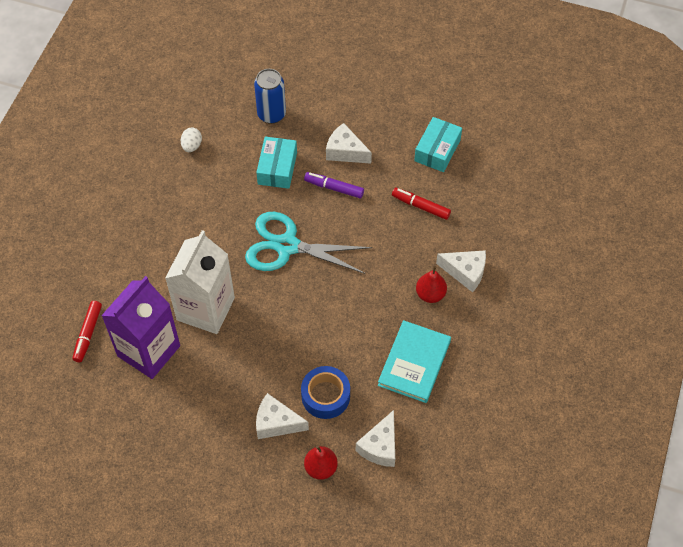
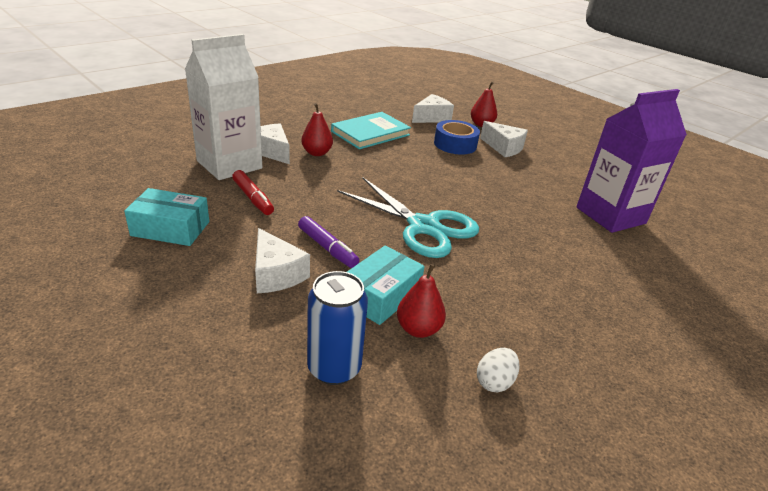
camera: 155 degrees left, 25 degrees down
(88, 334) = (681, 248): red marker -> none
(205, 309) = (540, 219): white carton -> white carton (229, 165)
(244, 157) = (418, 329): none -> red pear
(437, 150) = (170, 228): turquoise box -> turquoise box turned 45 degrees clockwise

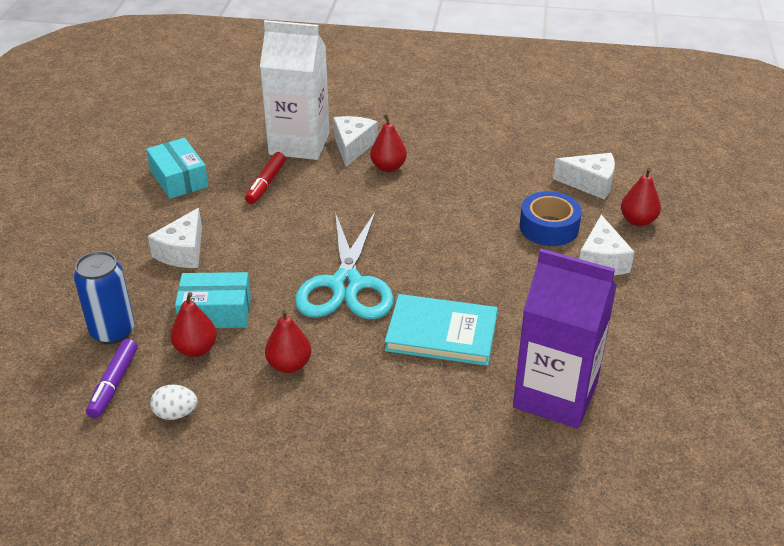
camera: 55 degrees right, 5 degrees up
(327, 248) = (245, 255): purple marker -> purple marker (113, 384)
(370, 133) = (480, 170): turquoise book -> turquoise book (441, 333)
(488, 292) = (289, 365): none -> red pear

